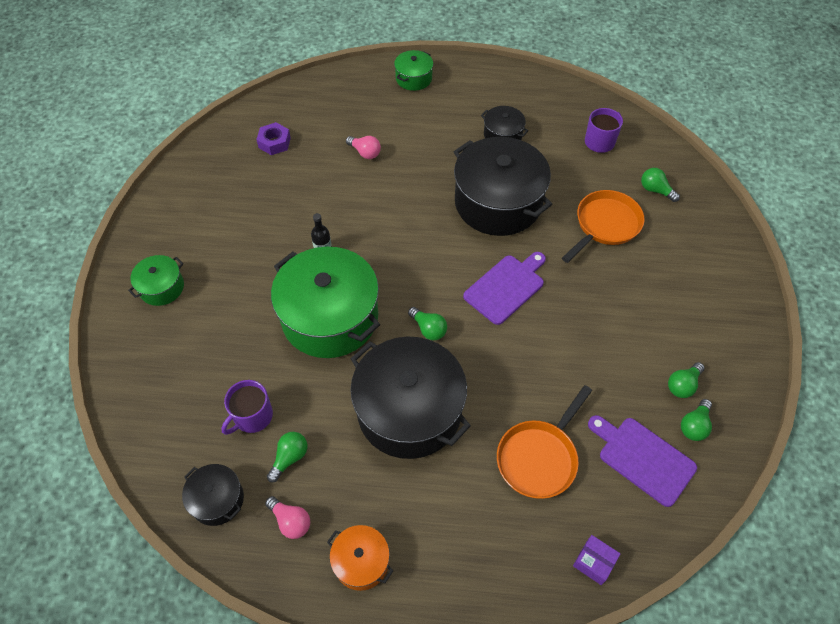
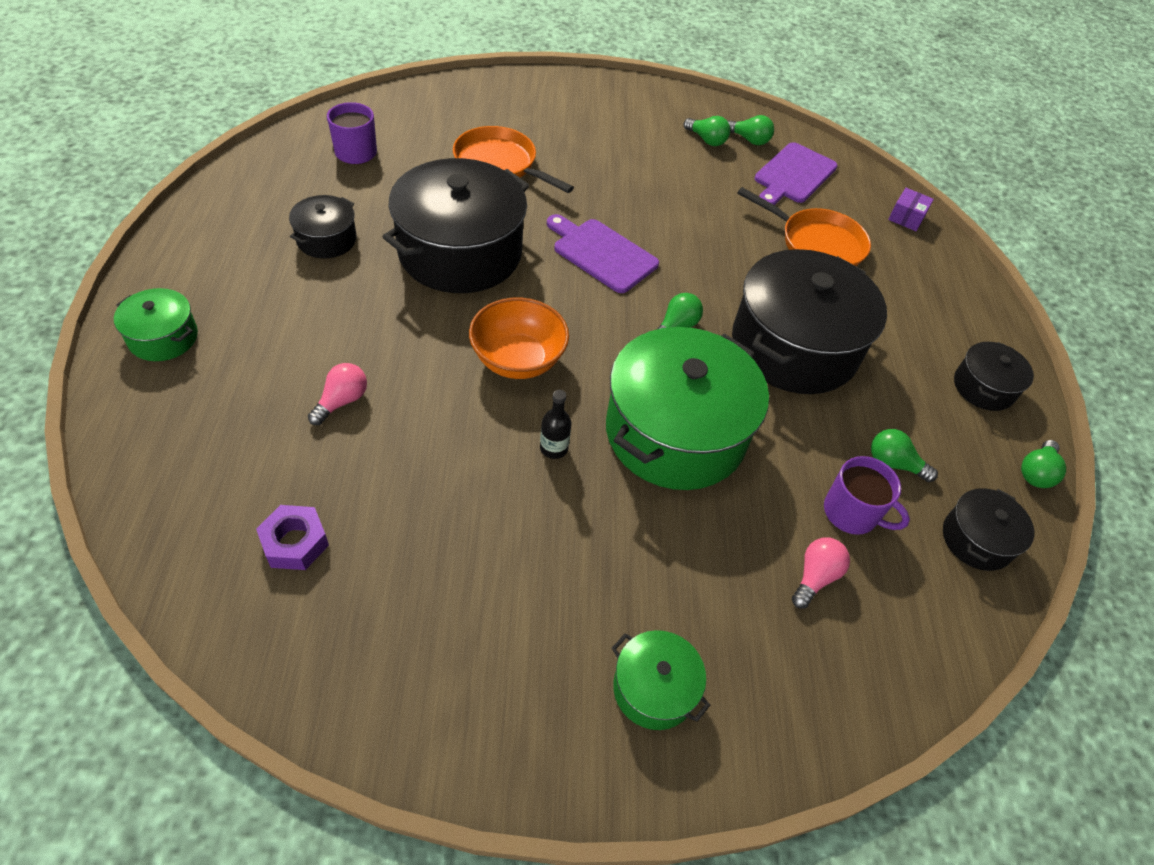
camera: 100 degrees left, 5 degrees down
(291, 521) = (969, 456): pink light bulb -> pink light bulb (815, 577)
(361, 562) = (983, 387): orange pot -> black pot
(396, 233) = (518, 360): none -> orange bowl
(655, 190) = (444, 120): green light bulb -> green light bulb (1036, 472)

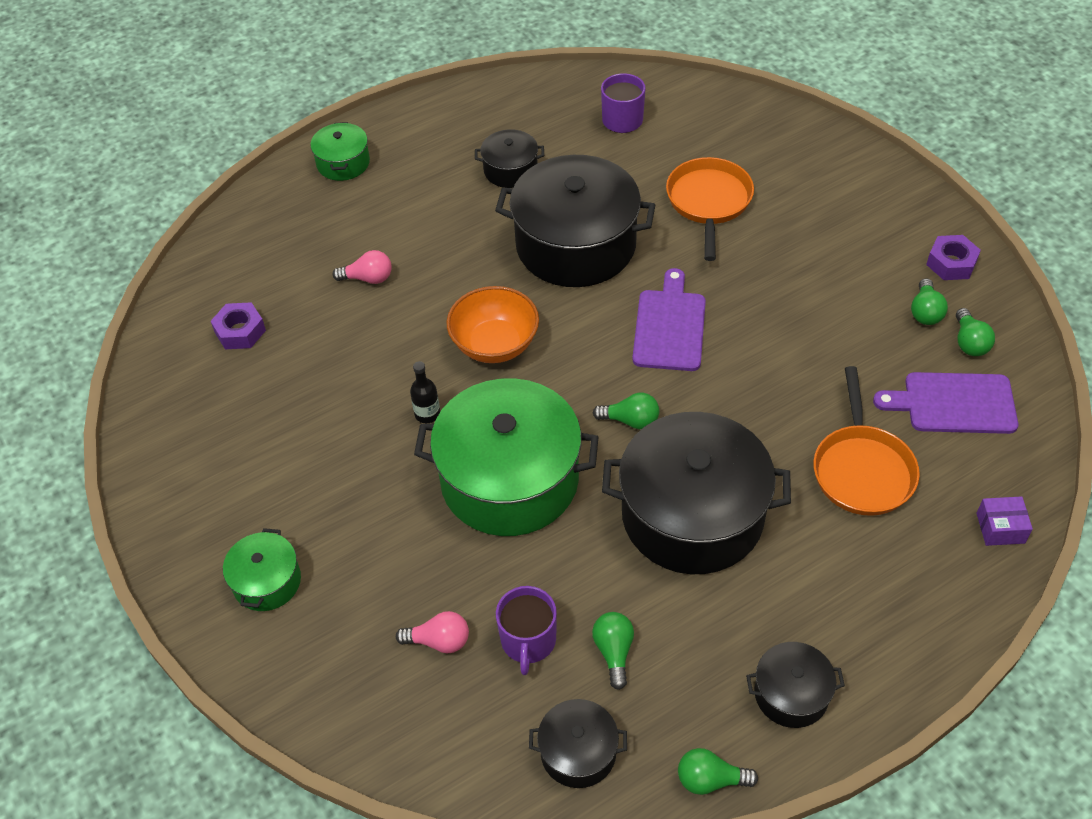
camera: 65 degrees right, 0 degrees up
(676, 106) = (951, 263): none -> purple nut

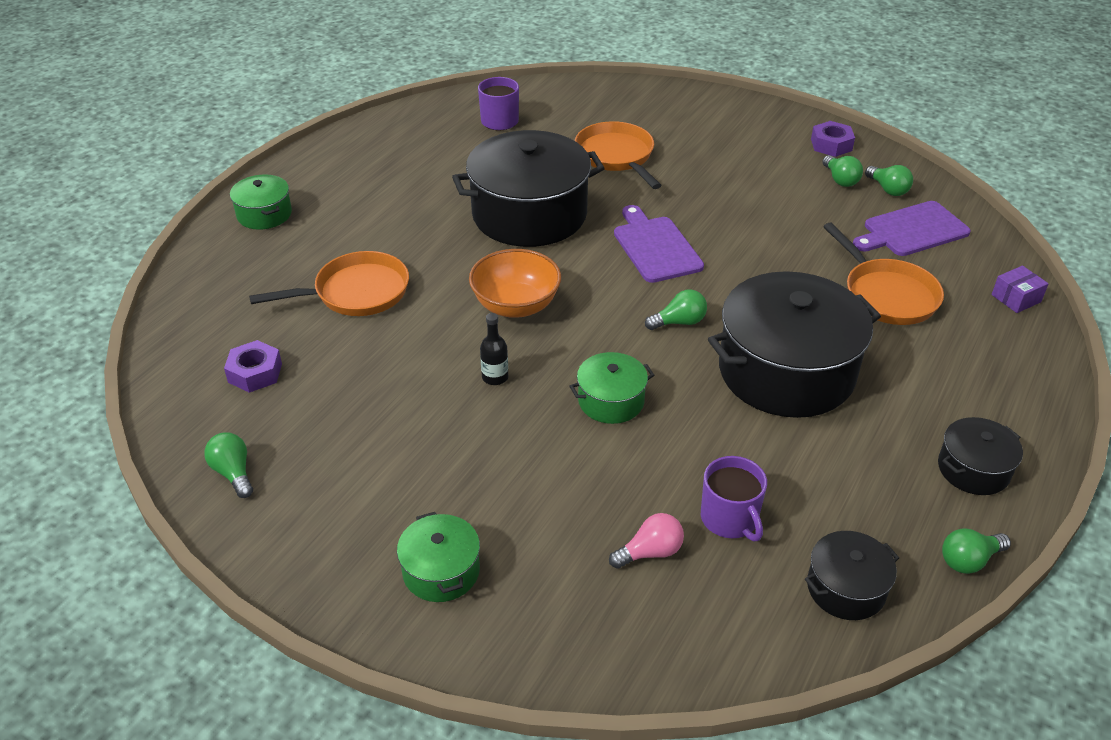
camera: 30 degrees left, 10 degrees down
(368, 278) = (356, 292): pink light bulb -> orange pan
(509, 479) = (611, 401): green pot -> green pot, size x0.47
(510, 170) = (429, 178): black pot -> none
(614, 652) = (809, 497): green light bulb -> green light bulb (233, 473)

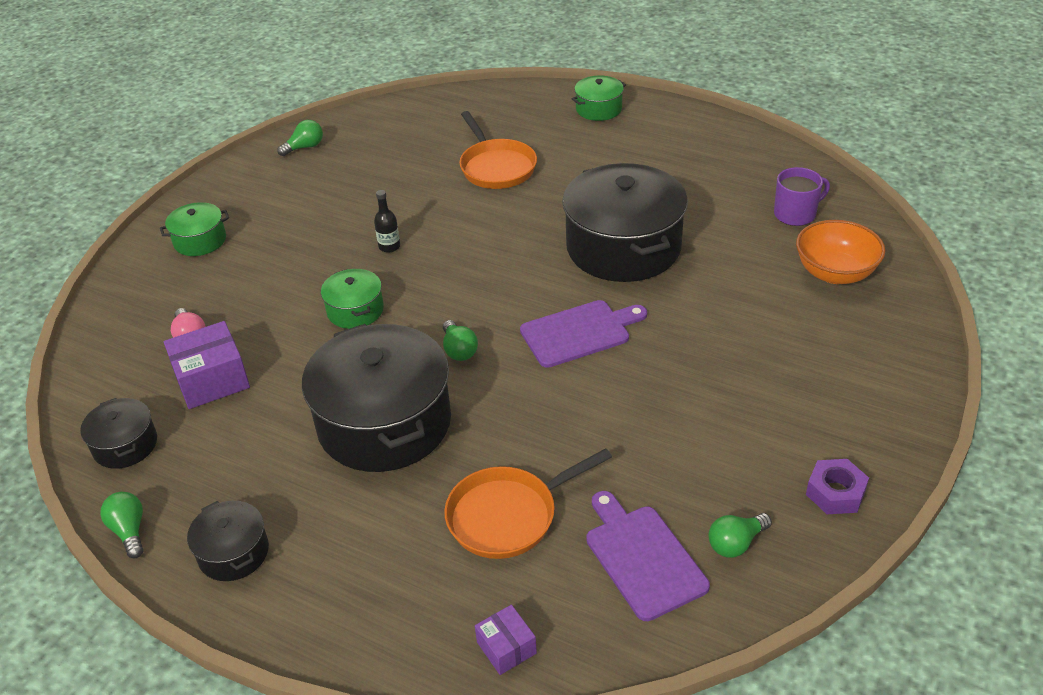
camera: 90 degrees right, 0 degrees up
(255, 373) = (402, 138): purple nut -> none
(516, 305) = (481, 250): orange bowl -> orange bowl (835, 273)
(616, 156) = (748, 300): orange pan -> none
(730, 519) = (212, 380): purple mug -> purple box
(840, 180) = (747, 495): green light bulb -> none

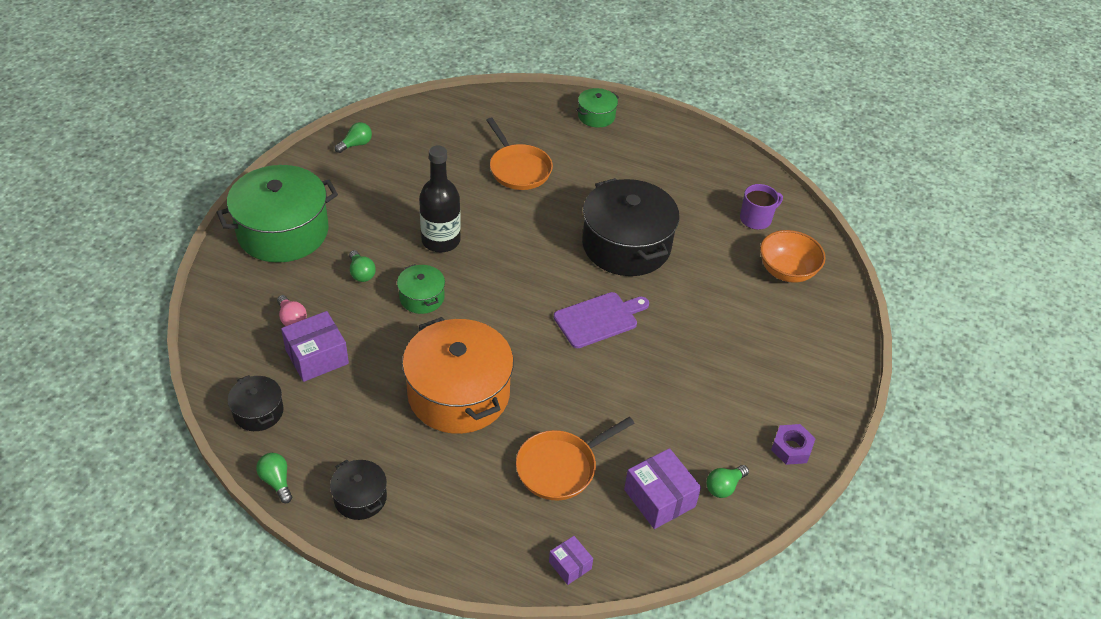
camera: 10 degrees left, 5 degrees up
(200, 240) = (283, 232): green pot -> green pot, size x2.11
(384, 423) = (458, 393): black pot -> orange pot
(389, 246) = (441, 241): black bottle -> black bottle, size x2.21
(459, 350) = (508, 333): green light bulb -> green light bulb (361, 273)
(642, 557) = (659, 498): purple cutting board -> purple box

